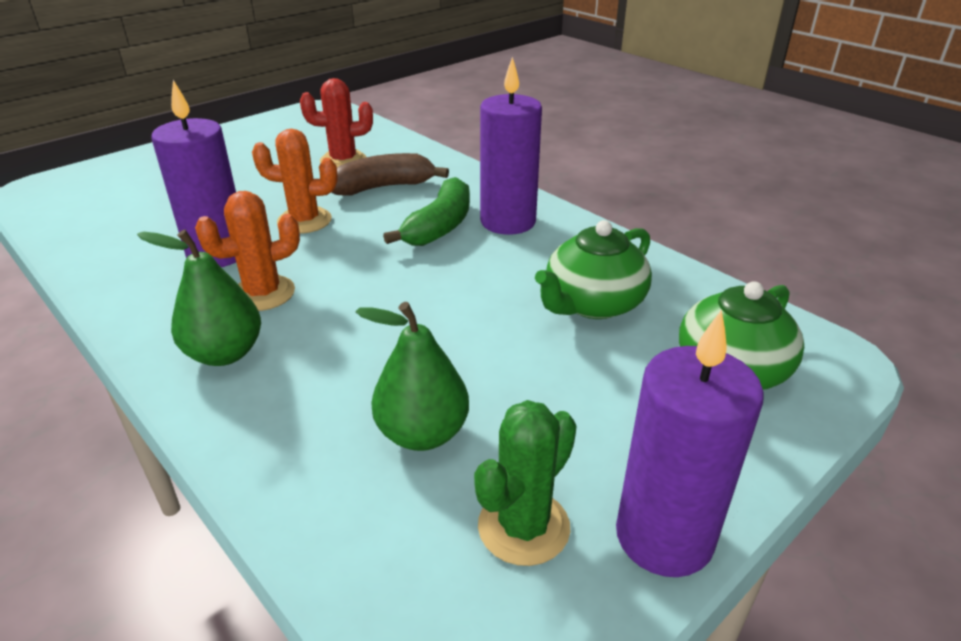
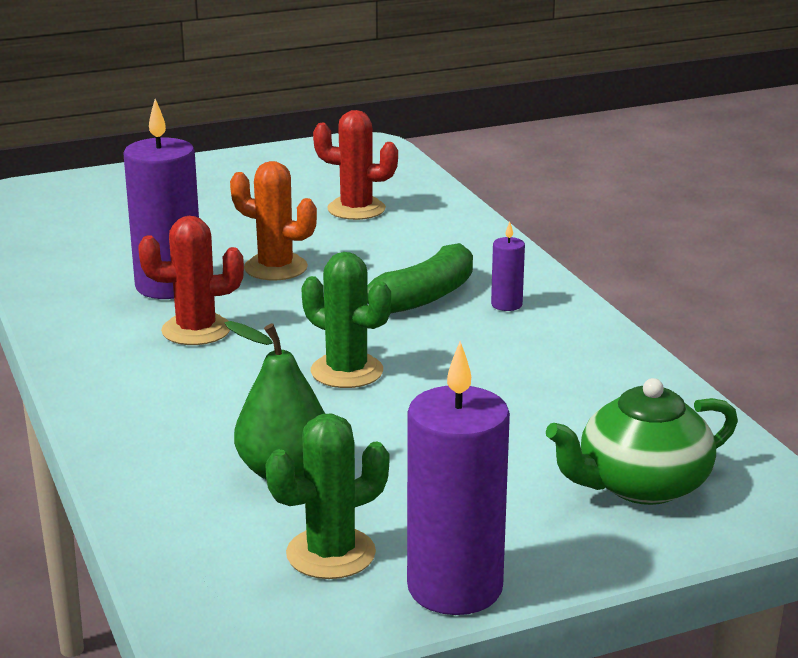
camera: 20 degrees right, 10 degrees down
(224, 353) = (134, 375): green pear -> none
(263, 293) = (196, 330): orange cactus -> red cactus
(384, 187) = (385, 246): brown banana -> none
(418, 309) = (347, 371): none -> green cactus
(508, 222) = (506, 304): purple candle -> purple candle, size x0.45
(593, 304) = (540, 400): green teapot -> none

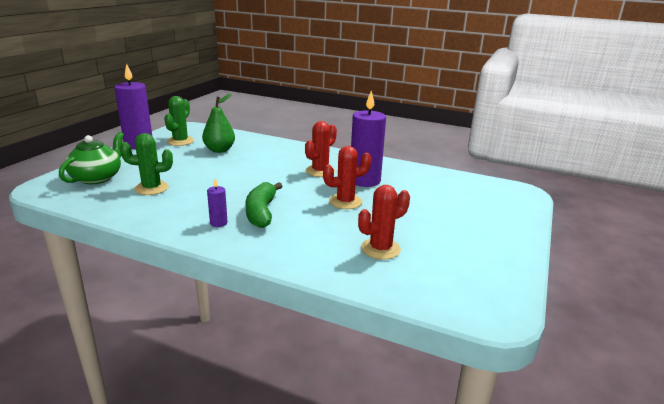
camera: 135 degrees right, 0 degrees up
(275, 268) = (345, 202): orange cactus -> red cactus
(347, 371) = (244, 176): green cactus -> green cactus (151, 188)

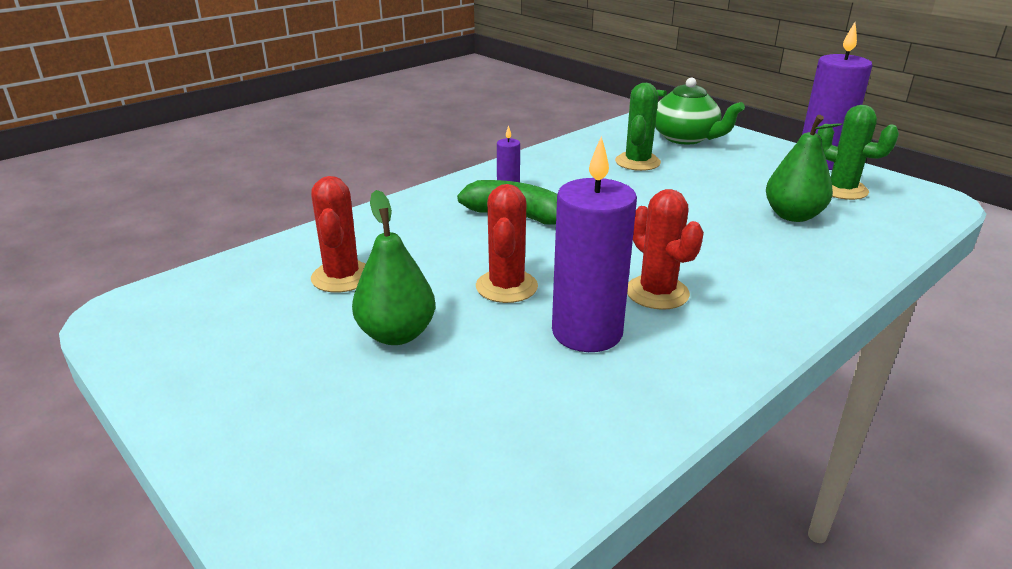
camera: 115 degrees right, 5 degrees up
(411, 218) = (396, 334): none -> green pear

